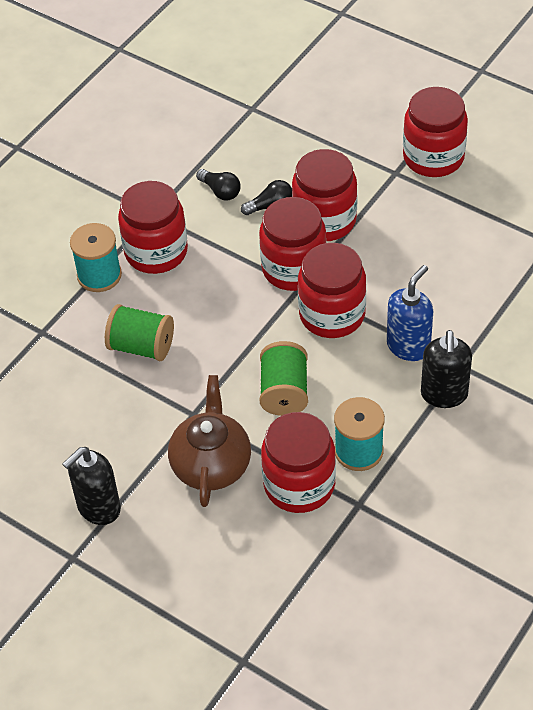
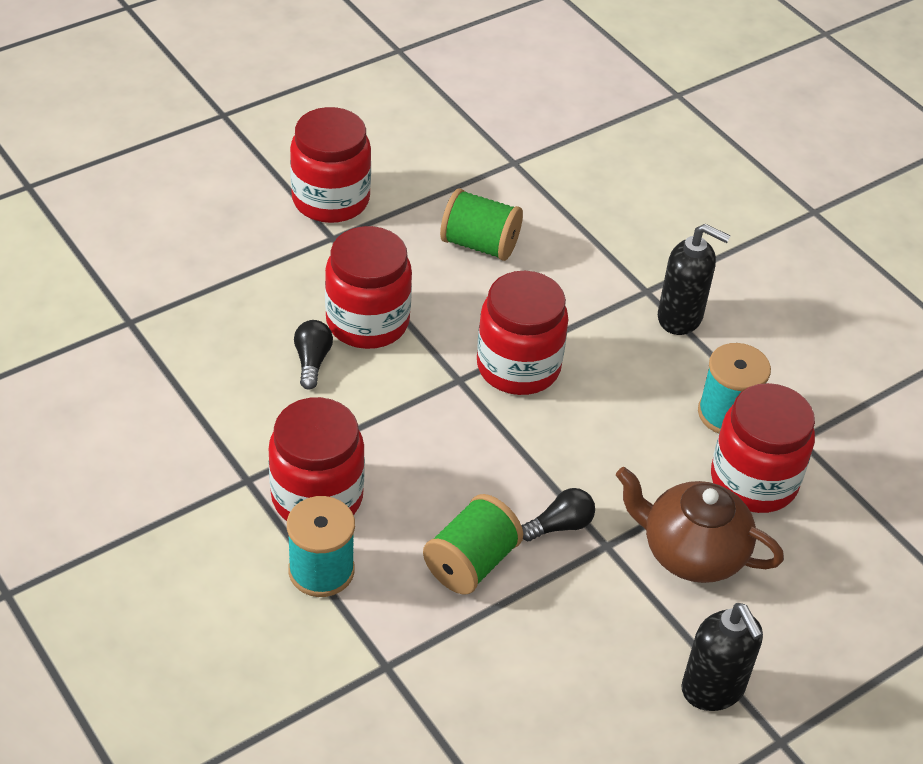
camera: 75 degrees left, 5 degrees down
(220, 191) = (254, 399): black light bulb -> black light bulb (560, 525)
(284, 392) = (613, 448): green spool -> green spool (479, 244)
(294, 268) = (427, 375): red jar -> none
(408, 346) = (599, 320): blue soap dispenser -> none

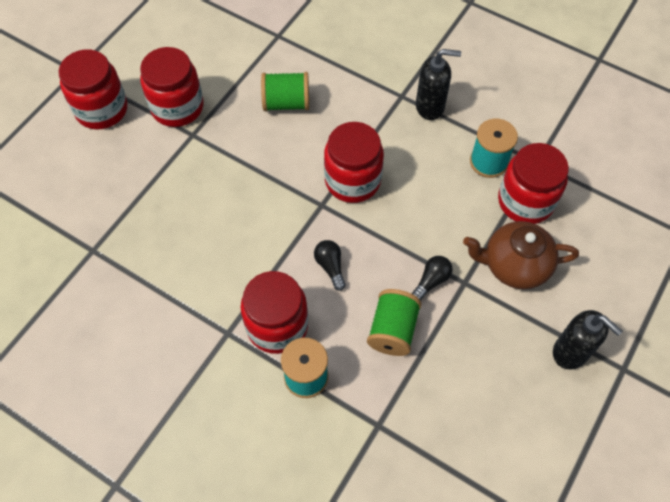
camera: 20 degrees left, 15 degrees up
(312, 361) = (225, 230): black light bulb -> black light bulb (330, 266)
(367, 322) = (245, 187): red jar -> red jar (101, 109)

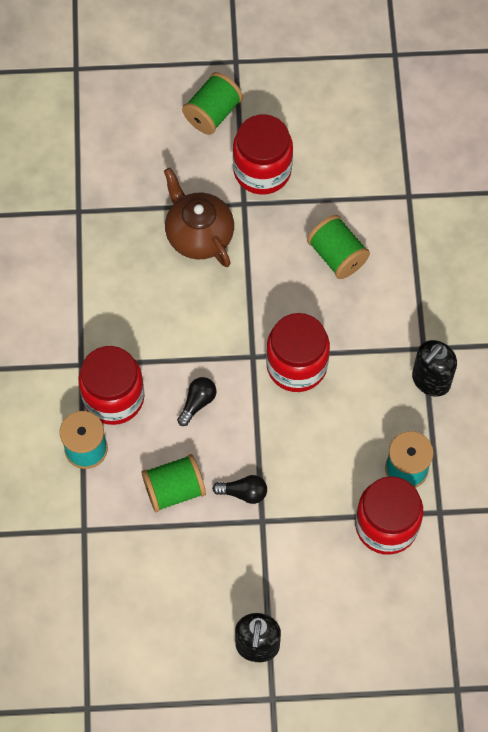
camera: 55 degrees right, 5 degrees up
(101, 109) = (213, 113): red jar -> green spool
(430, 106) = (430, 381): black soap dispenser -> black soap dispenser turned 75 degrees clockwise
(514, 265) = (310, 553): brown teapot -> brown teapot (198, 234)

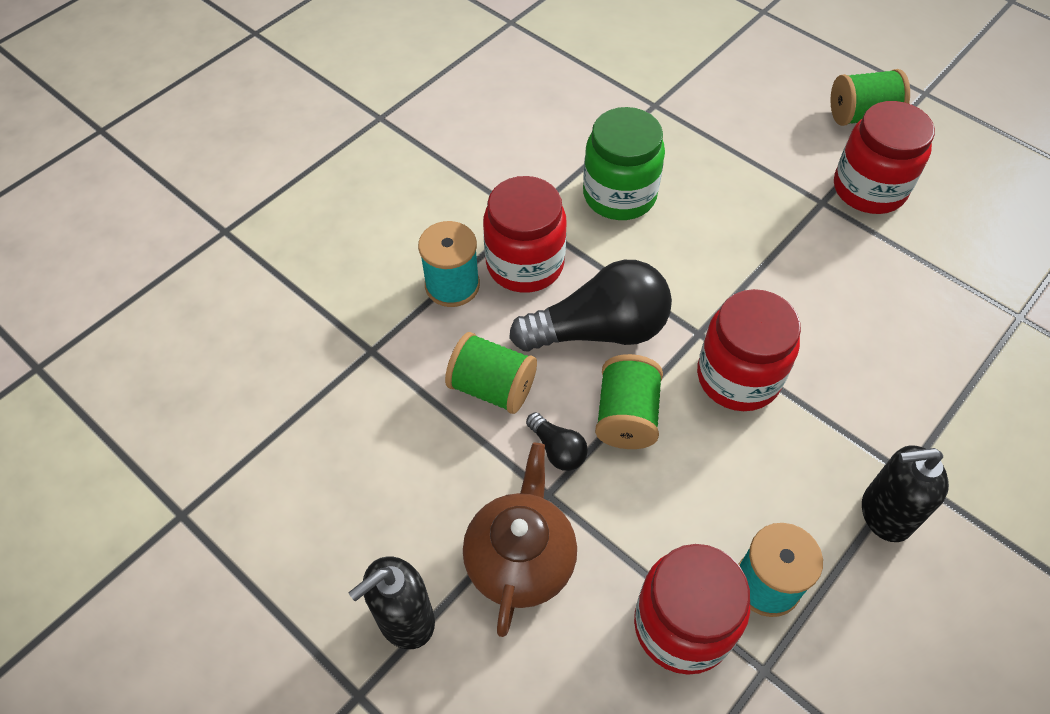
camera: 45 degrees right, 10 degrees down
(122, 300) = (619, 195): none -> green jar
(197, 403) = (599, 330): black light bulb -> black light bulb, size x2.21
(198, 234) = (750, 196): brown teapot -> brown teapot (521, 559)
(337, 255) = (882, 312): green spool -> green spool (626, 416)

